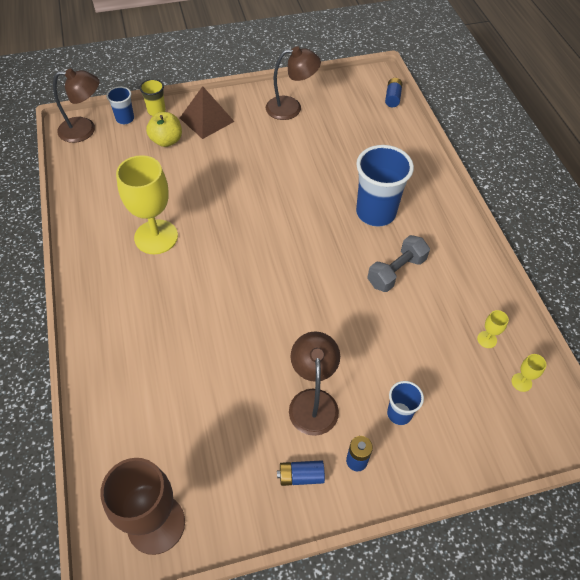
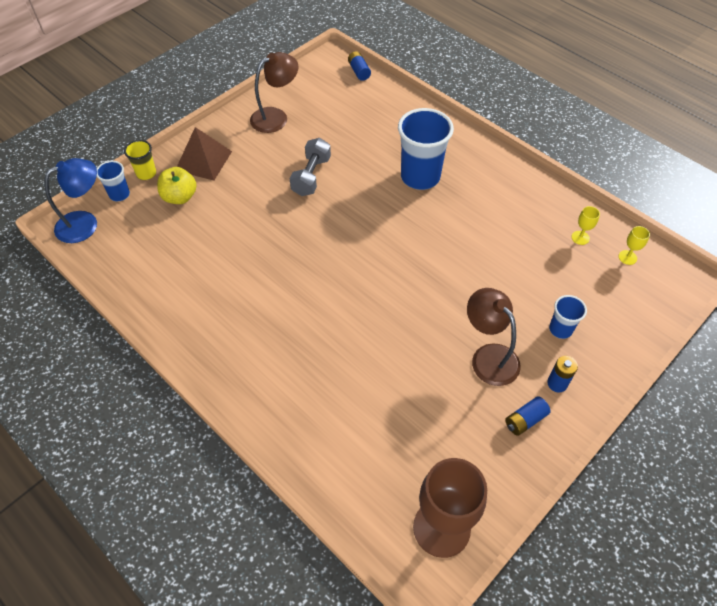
camera: 30 degrees left, 0 degrees up
(85, 130) = (85, 223): brown lamp -> blue lamp
(156, 237) = (242, 289): yellow goblet -> none
(396, 271) = (473, 218): grey dumbbell -> grey dumbbell (311, 176)

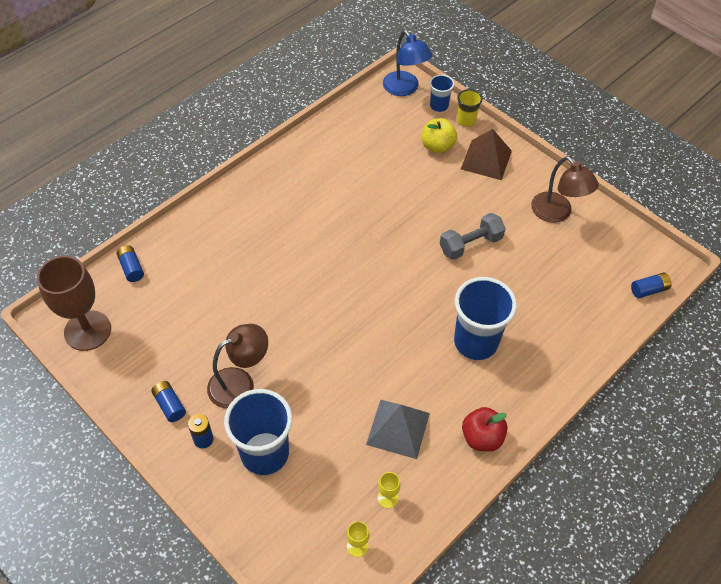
camera: 90 degrees right, 0 degrees up
(311, 176) = (470, 244): grey dumbbell -> grey dumbbell turned 45 degrees counterclockwise
(345, 490) = (131, 268): none -> blue battery
(512, 177) = (482, 438): none -> red apple
(514, 230) = (398, 428): none -> grey pyramid
(560, 329) = (265, 453): blue cup -> blue cup, size x1.97

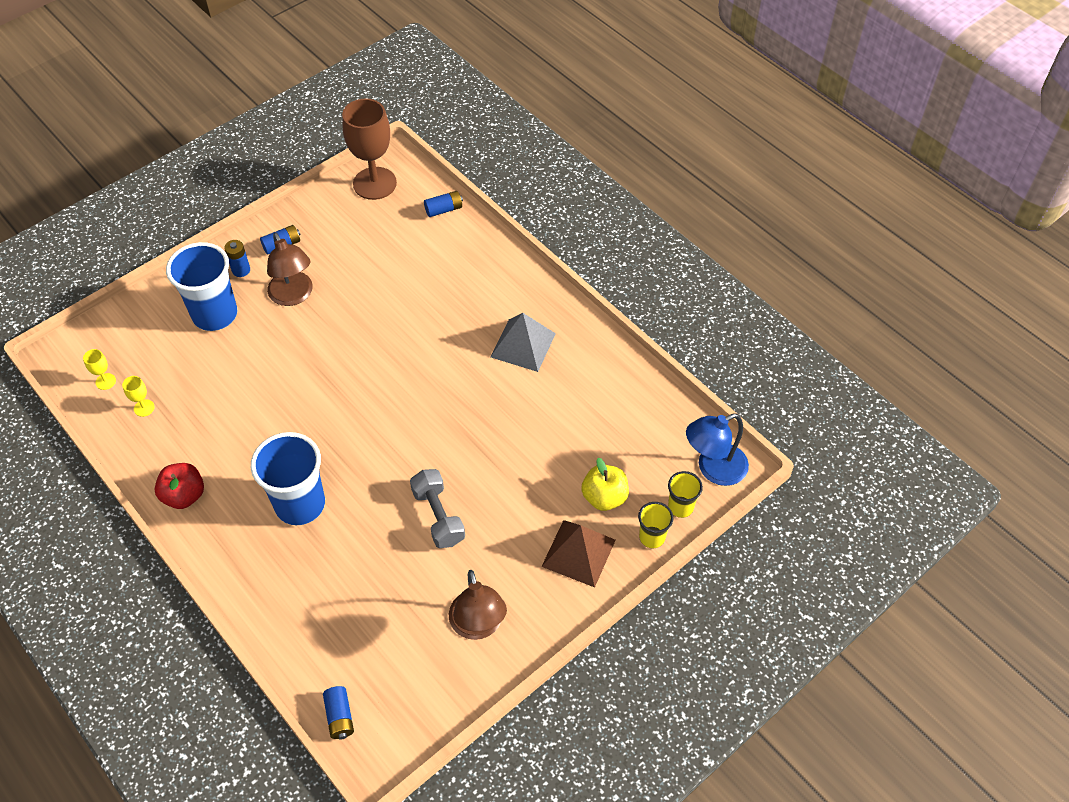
camera: 95 degrees right, 0 degrees up
(398, 428) = (213, 422): grey pyramid -> grey pyramid (523, 345)
(439, 106) = (680, 507): blue cup -> yellow cup
(557, 213) = (478, 626): brown lamp -> brown lamp turned 75 degrees counterclockwise

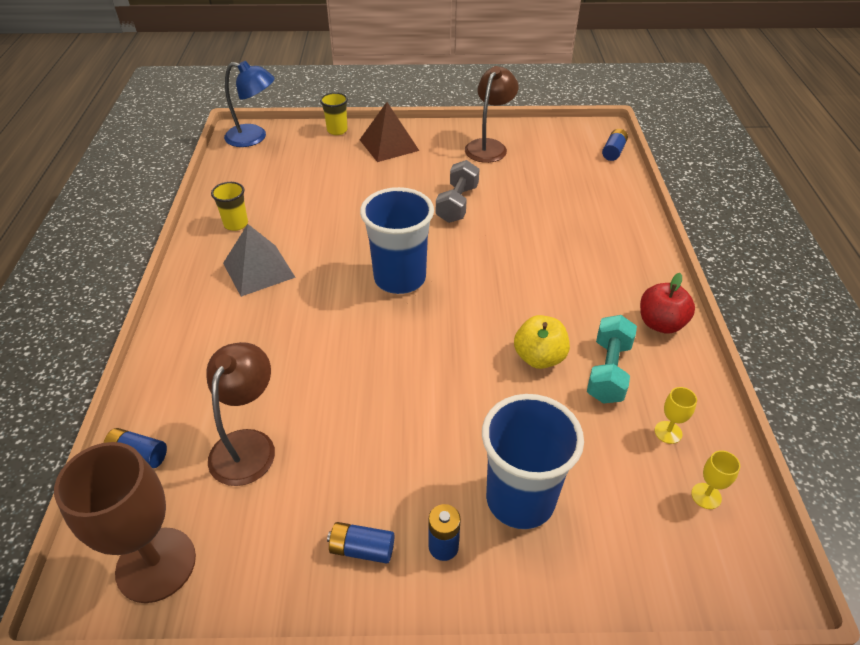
camera: 140 degrees left, 10 degrees down
(205, 428) = (608, 371): none -> turquoise dumbbell
(294, 296) = (409, 460): brown lamp -> brown lamp (248, 445)
(300, 504) = (558, 263): blue cup -> blue cup (400, 278)
(604, 497) = (337, 158): yellow apple -> yellow apple (539, 358)
(680, 507) = (300, 133): yellow cup -> yellow cup (236, 224)

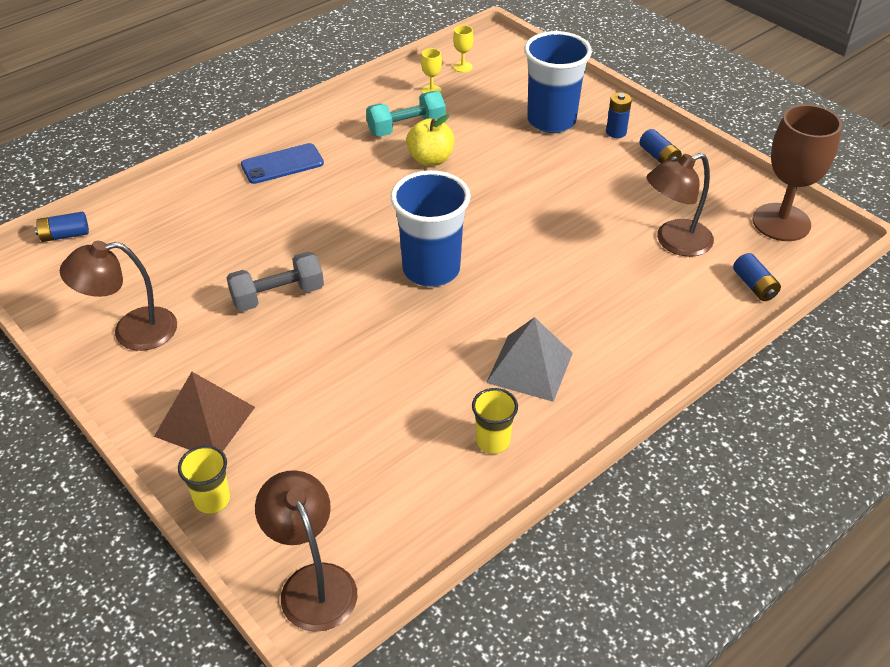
camera: 130 degrees left, 0 degrees up
(254, 137) = (312, 583): blue lamp -> brown lamp
(615, 269) = (282, 164): none -> blue phone
(660, 324) = (328, 123): red apple -> none

